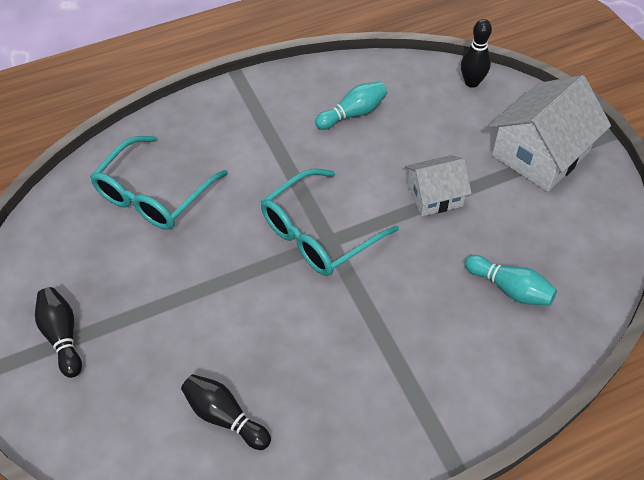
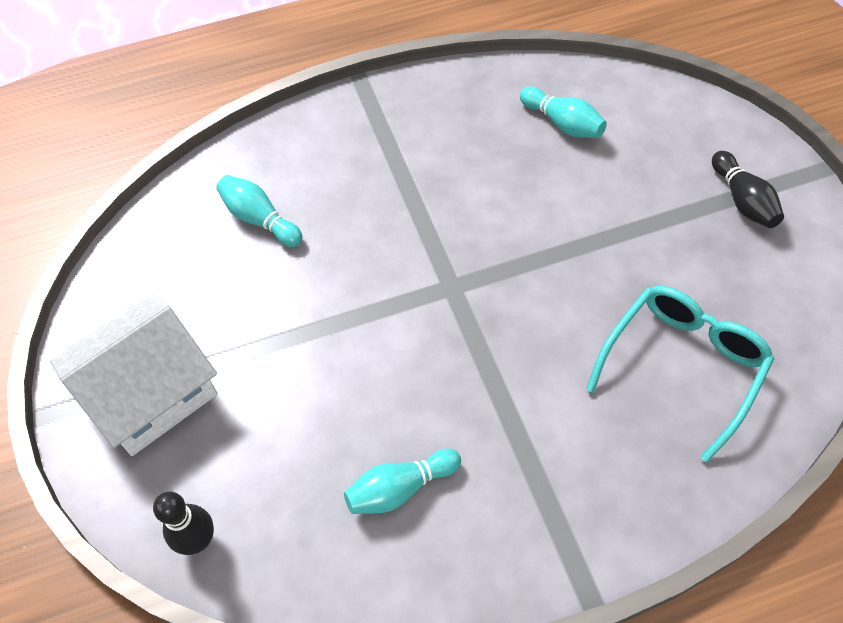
camera: 175 degrees left, 5 degrees up
(225, 416) = (562, 123): black bowling pin -> turquoise bowling pin
(319, 234) = (465, 296): turquoise glasses -> none
(435, 195) = (311, 338): white house -> none

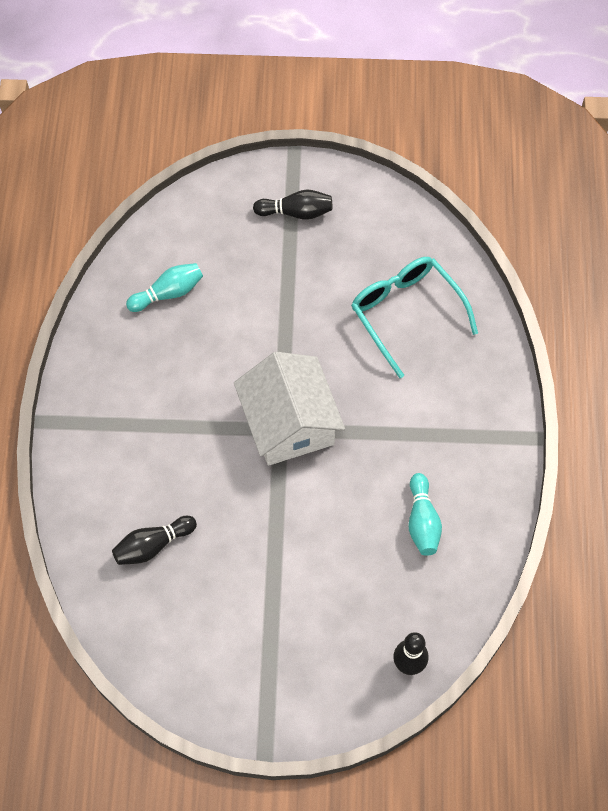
camera: 70 degrees left, 5 degrees up
(150, 392) = (278, 670): white house -> white house (289, 423)
(260, 219) = (153, 545): turquoise bowling pin -> black bowling pin

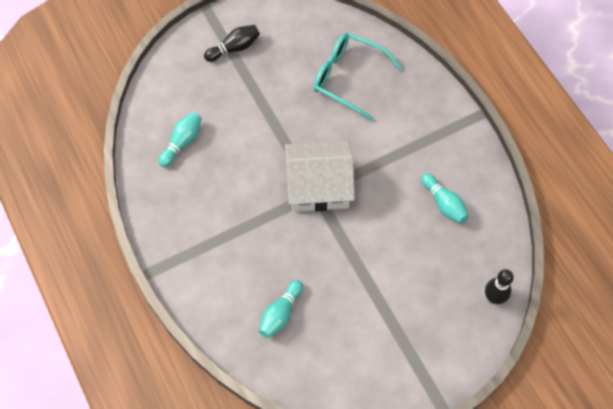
camera: 30 degrees left, 0 degrees up
(153, 545) = (280, 313): black bowling pin -> turquoise bowling pin
(289, 423) = (319, 186): white house -> white house turned 45 degrees counterclockwise

